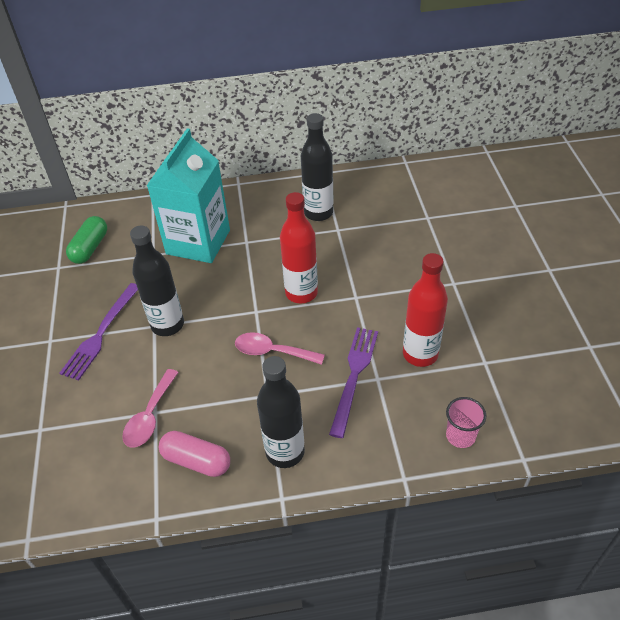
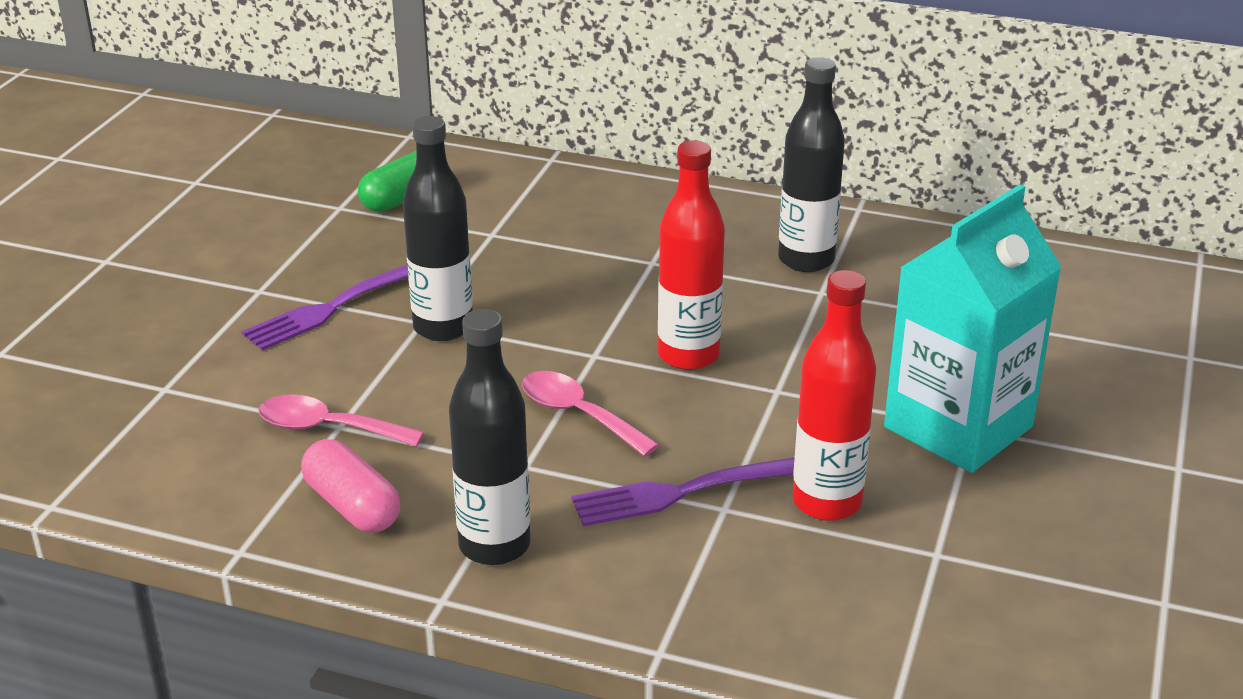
camera: 25 degrees right, 15 degrees down
(150, 416) = (328, 428): pink spoon -> pink spoon turned 60 degrees clockwise
(198, 242) = (574, 239): turquoise carton -> turquoise carton (958, 427)
(354, 376) = (687, 491): purple fork -> purple fork turned 150 degrees counterclockwise
(460, 436) = (806, 634): pink cup -> none

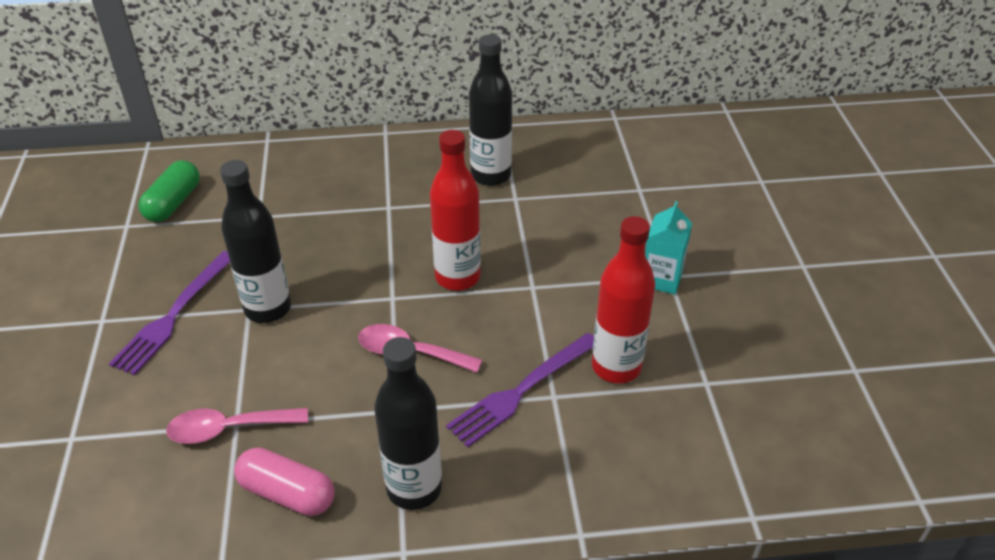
camera: 25 degrees left, 10 degrees up
(958, 427) = (661, 278): turquoise carton -> turquoise carton, size x0.49

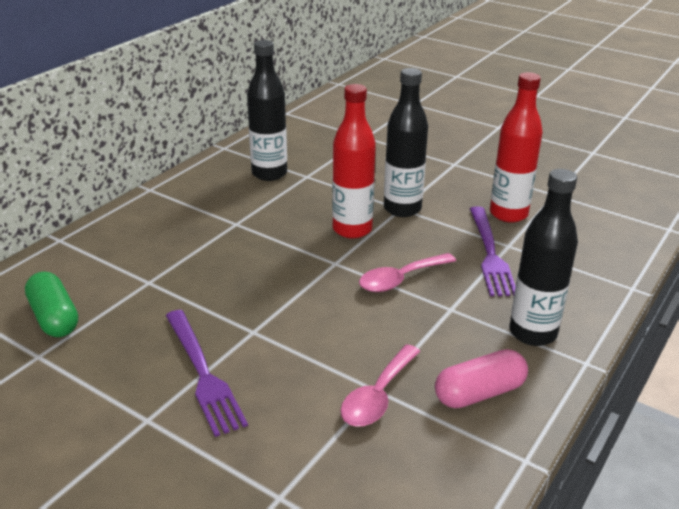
camera: 50 degrees left, 10 degrees down
(268, 309) = (267, 322): black bottle -> black bottle (402, 209)
(661, 278) = (452, 167): turquoise carton -> none

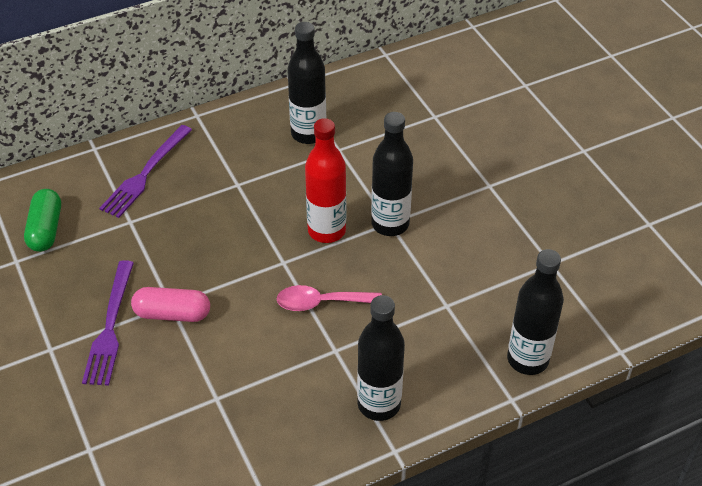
camera: 30 degrees right, 15 degrees up
(378, 396) = (213, 404): pink spoon -> none
(479, 393) = (287, 437): pink capsule -> pink capsule (172, 313)
(490, 254) = (421, 308): purple fork -> purple fork (145, 174)
(508, 214) = (481, 269): red bottle -> none
(611, 257) = (527, 359): none -> black bottle

